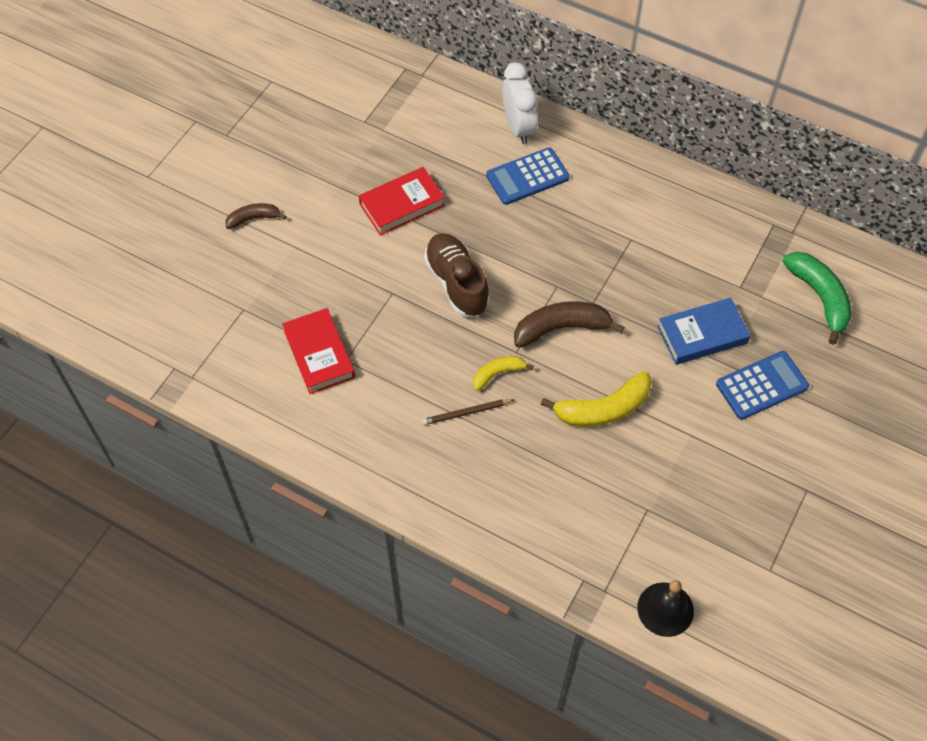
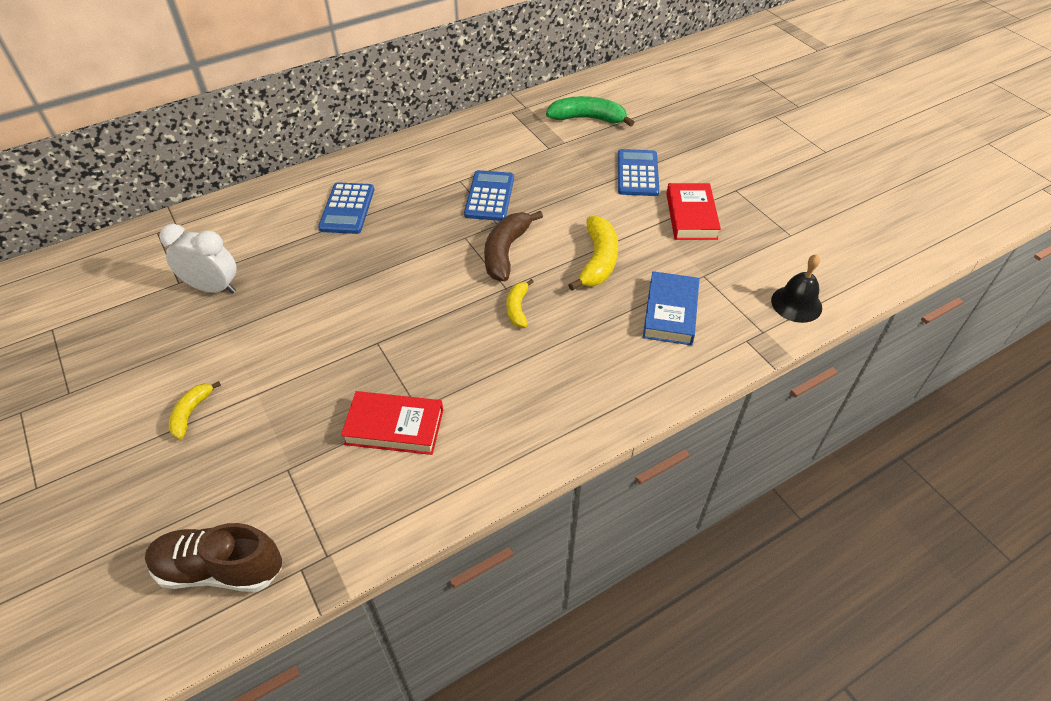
camera: 60 degrees left, 10 degrees down
(253, 218) = (191, 413): brown banana -> yellow banana
(402, 205) = (293, 296): red book -> red book (691, 216)
(456, 283) = (407, 295): brown shoe -> brown shoe (220, 569)
(466, 413) = (540, 345): brown pencil -> none
(518, 128) = (296, 193): white clock -> white clock (213, 288)
(627, 275) = (489, 196): none -> blue calculator
(702, 335) = (573, 182): blue book -> blue book (670, 312)

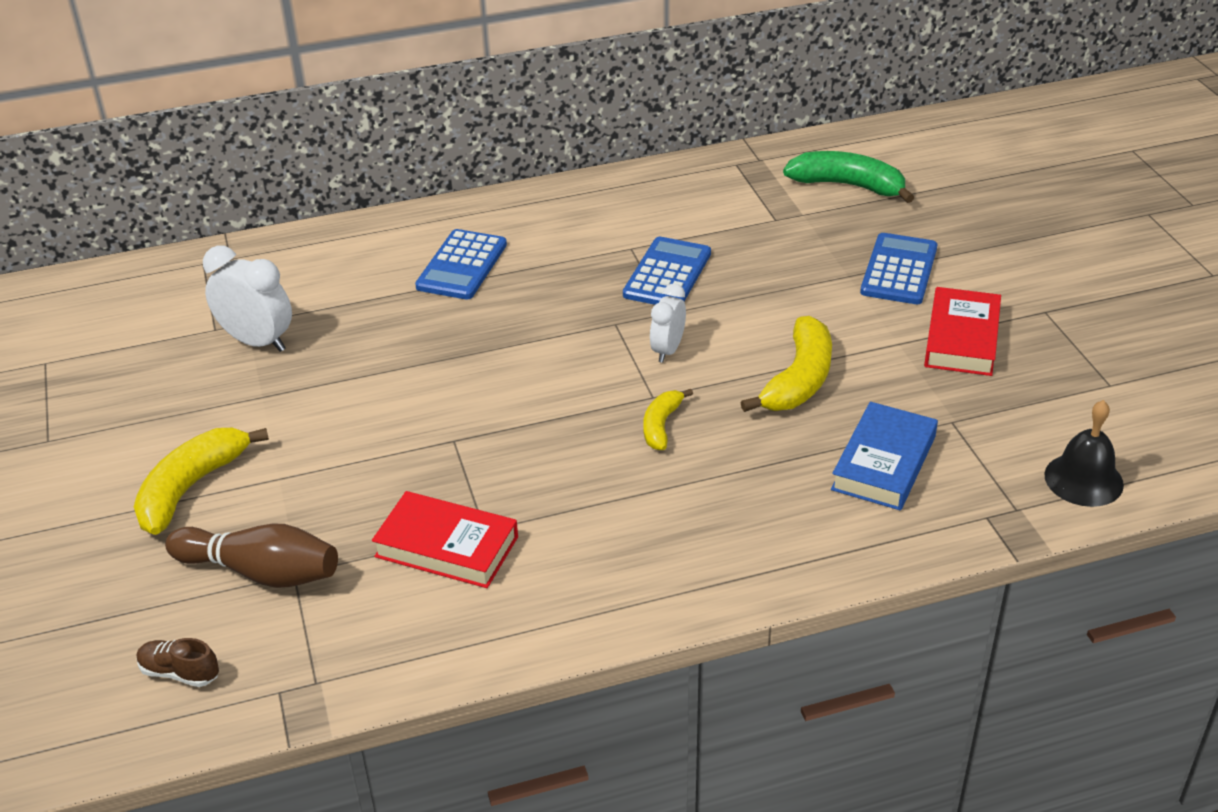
camera: 15 degrees right, 10 degrees down
(191, 413) = (191, 488): yellow banana -> yellow banana, size x1.73
(220, 569) = (180, 673): brown shoe -> brown shoe, size x0.51
(262, 473) = (261, 572): none -> brown bowling pin
(506, 252) = (667, 350): brown banana -> white clock

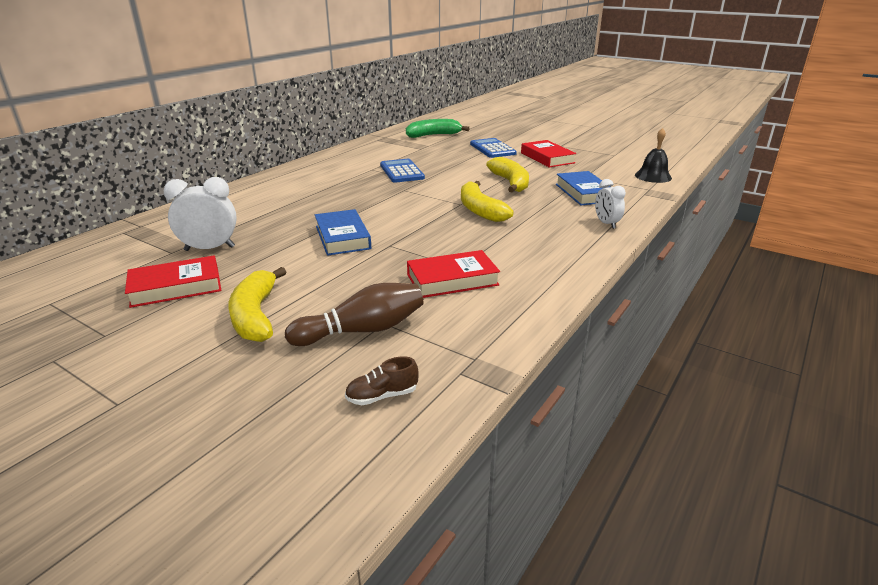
camera: 40 degrees left, 10 degrees down
(165, 397) = (176, 287): none -> red book
(417, 394) = (342, 237): none -> blue book
(462, 266) = (294, 193): blue calculator -> none
(661, 425) = (480, 210): yellow banana -> yellow banana, size x1.73
(667, 350) = (442, 190): white clock -> white clock (606, 223)

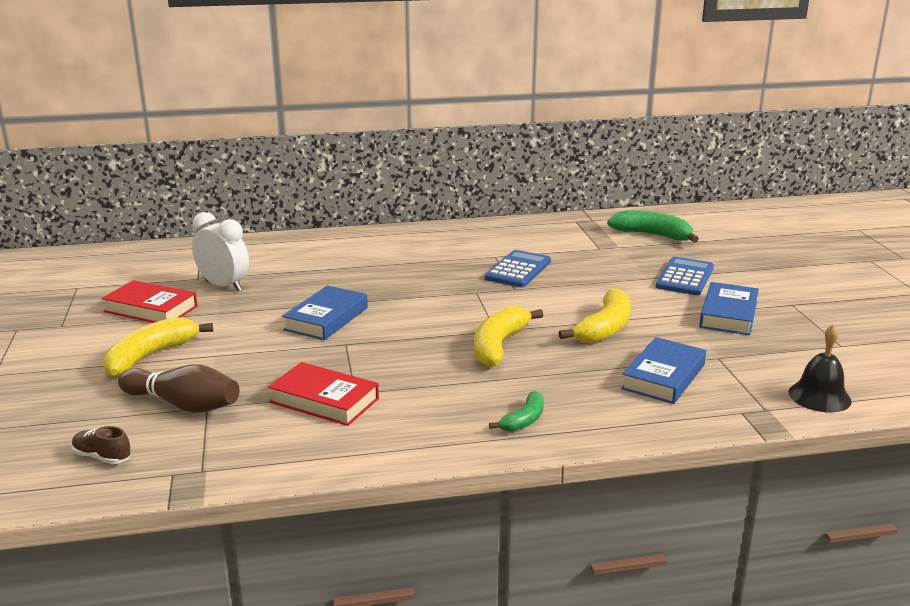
camera: 45 degrees right, 5 degrees down
(547, 158) = (728, 314): red book -> blue book
(575, 238) = (524, 420): none -> green banana
(606, 223) = (597, 423): white clock -> none

